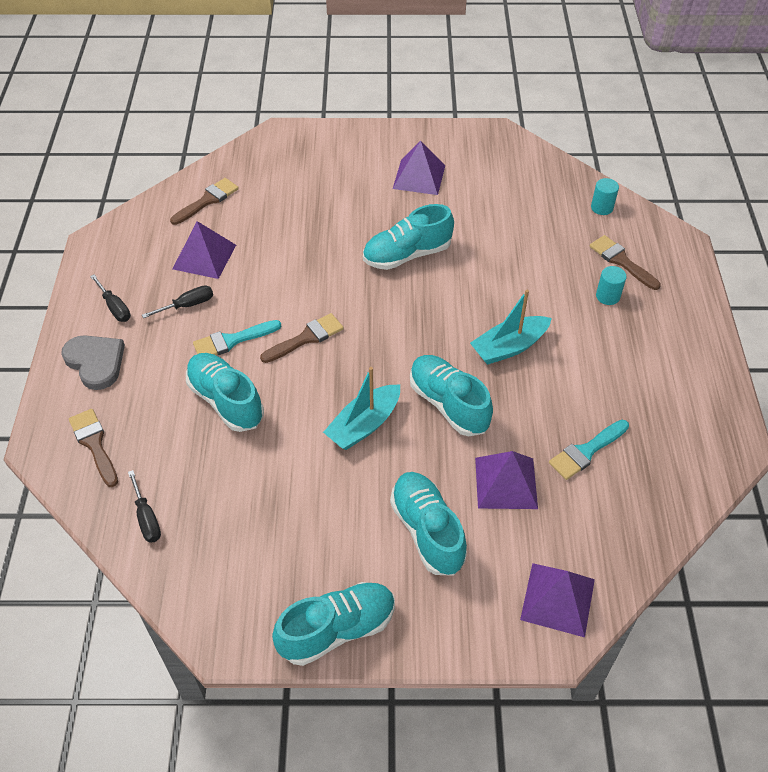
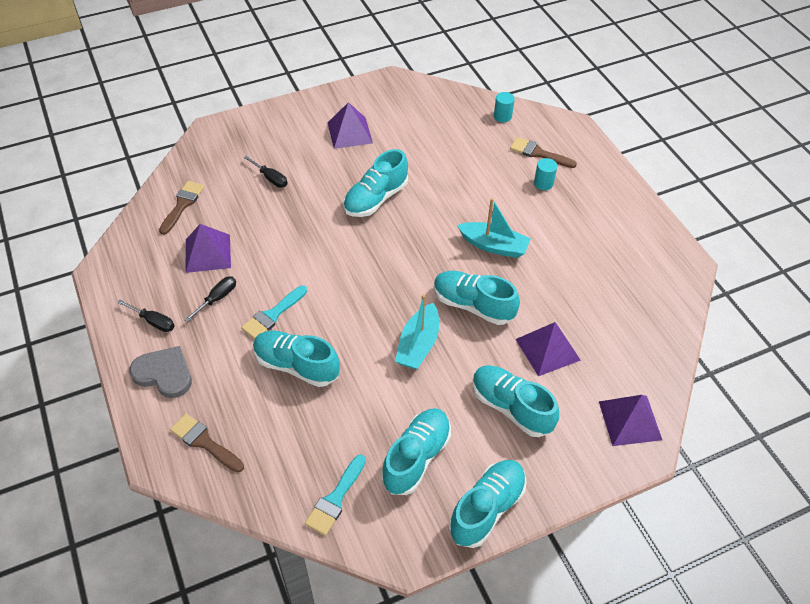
camera: 25 degrees left, 0 degrees up
(147, 518) = (286, 484): black screwdriver -> black screwdriver (270, 178)
(293, 544) = (416, 457): none -> turquoise shoe
(306, 338) = (333, 292): brown brush -> none
(509, 347) = (493, 246): turquoise boat -> turquoise boat turned 105 degrees counterclockwise
(586, 451) = (591, 305): turquoise brush -> turquoise brush (335, 499)

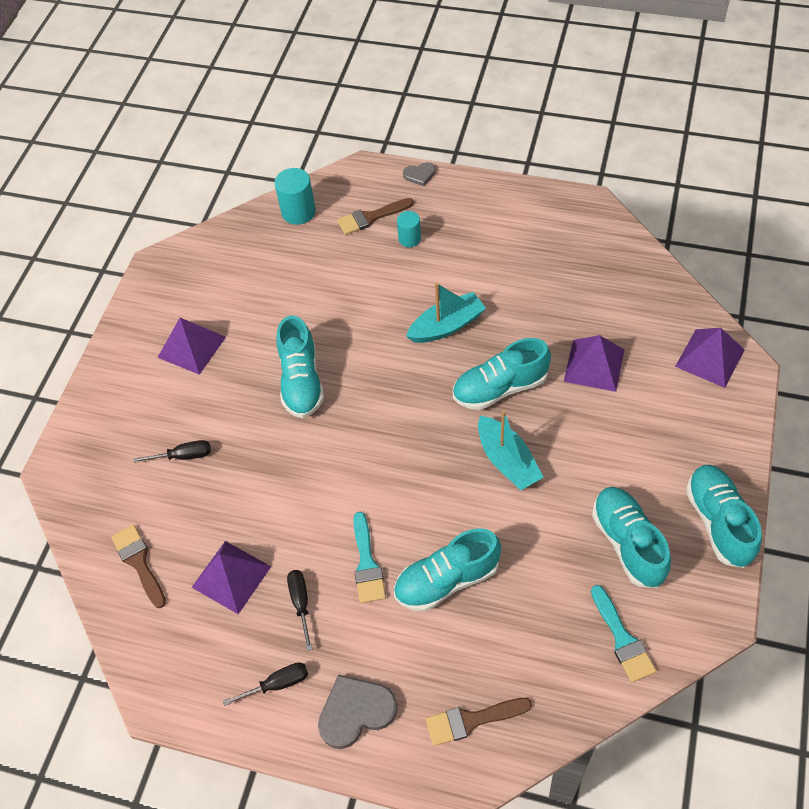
camera: 45 degrees left, 5 degrees up
(502, 116) = (298, 212): turquoise cylinder -> turquoise cylinder, size x1.56
(511, 407) = (632, 434): turquoise shoe -> none
(602, 156) = (419, 175): none -> grey heart

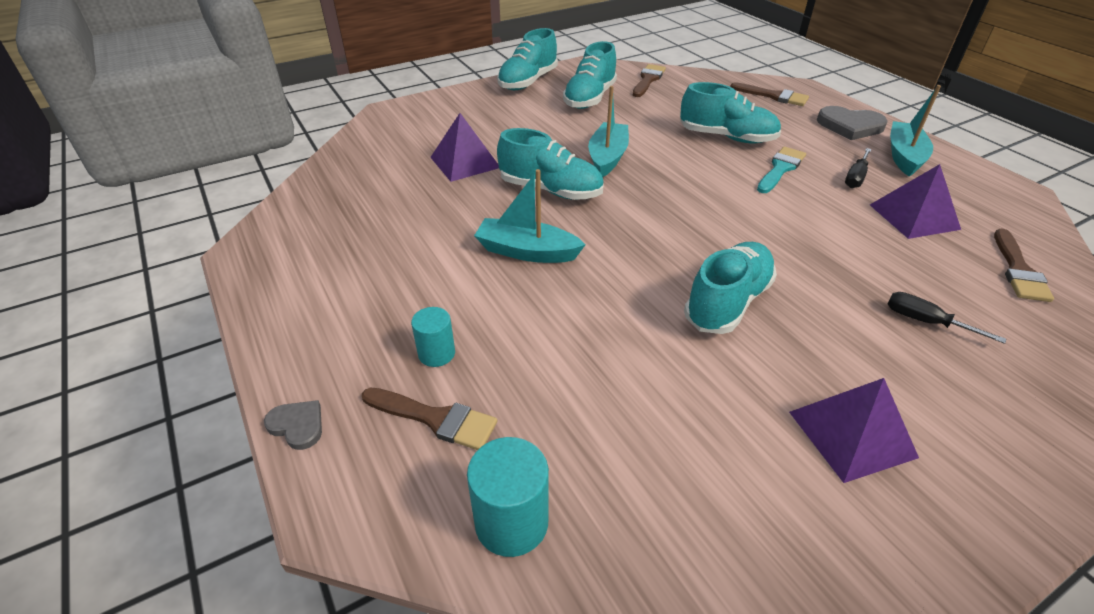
camera: 140 degrees left, 15 degrees down
(277, 684) = (904, 156): black screwdriver -> turquoise boat
(622, 639) = (648, 80): turquoise brush -> brown brush
(710, 358) = (393, 125): purple pyramid -> none

